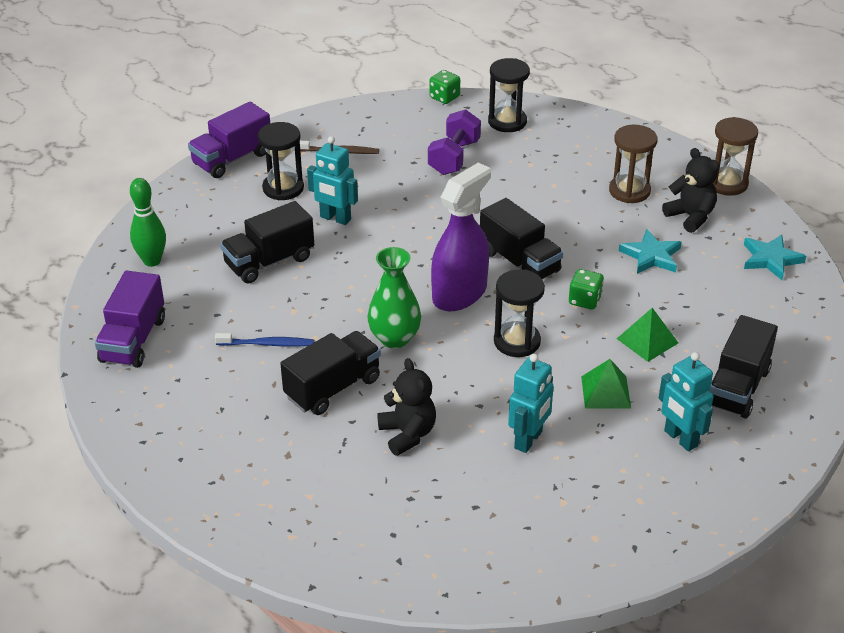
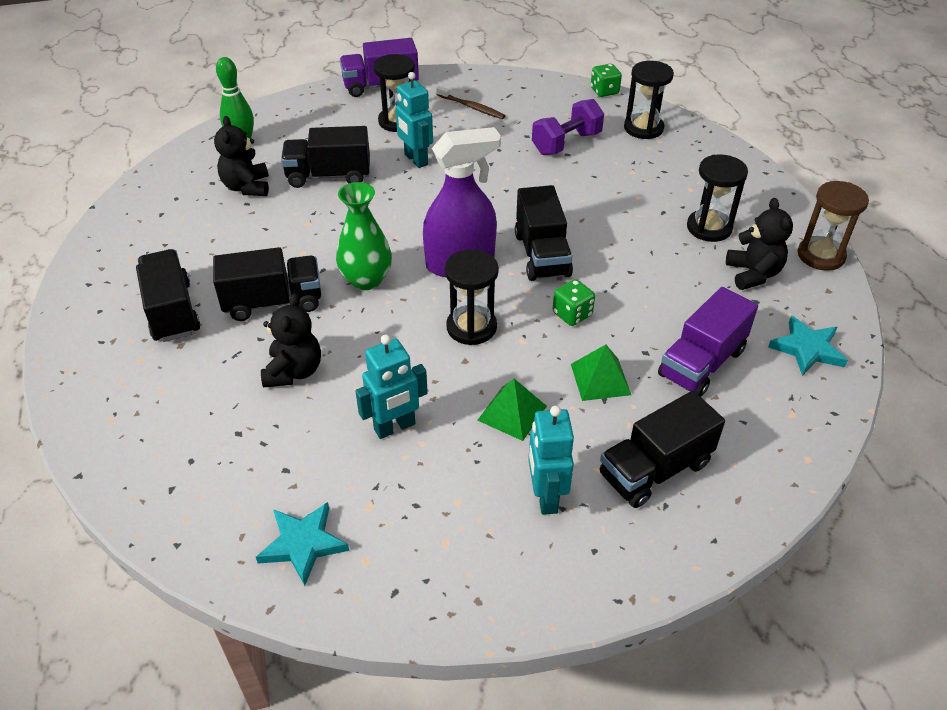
camera: 30 degrees right, 5 degrees up
(133, 340) = (166, 199): purple truck -> purple truck (701, 363)
(201, 300) = (247, 187): none -> black teddy bear
(250, 432) = (172, 311): none -> black truck
(268, 344) = (260, 243): blue toothbrush -> none
(629, 191) = (709, 228): brown hourglass -> black hourglass
(651, 256) = (677, 297): turquoise star -> turquoise star (303, 544)

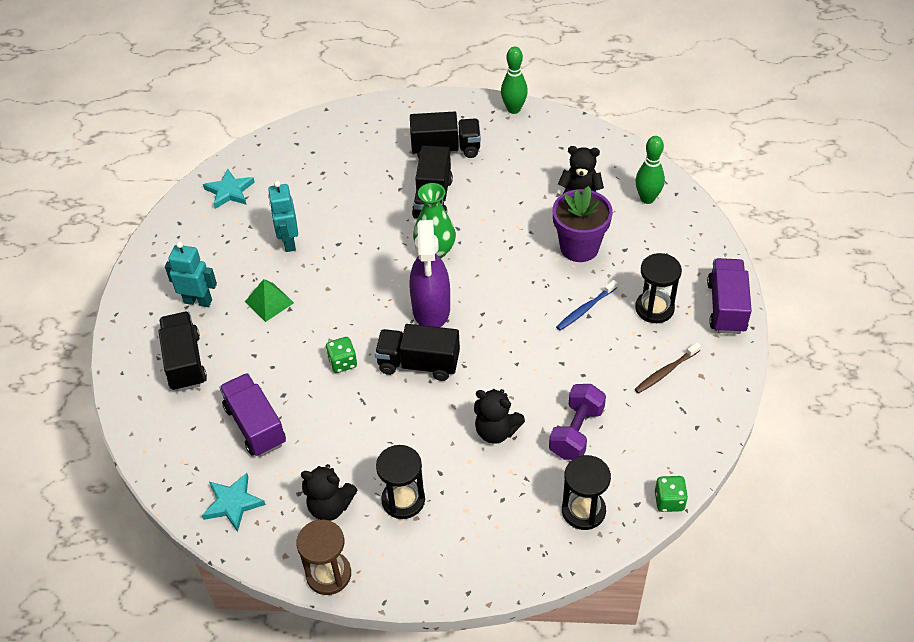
camera: 110 degrees right, 5 degrees up
(84, 265) = (514, 109): none -> green bowling pin
(294, 371) = (361, 201): black teddy bear -> black teddy bear (496, 431)
(329, 176) = (579, 247): black truck -> purple flower pot
(415, 160) = (585, 309): turquoise robot -> blue toothbrush
(471, 327) = (357, 299): black hourglass -> none
(566, 143) = (576, 432): purple dumbbell -> purple dumbbell turned 45 degrees clockwise
(600, 379) = (272, 359): green pyramid -> none

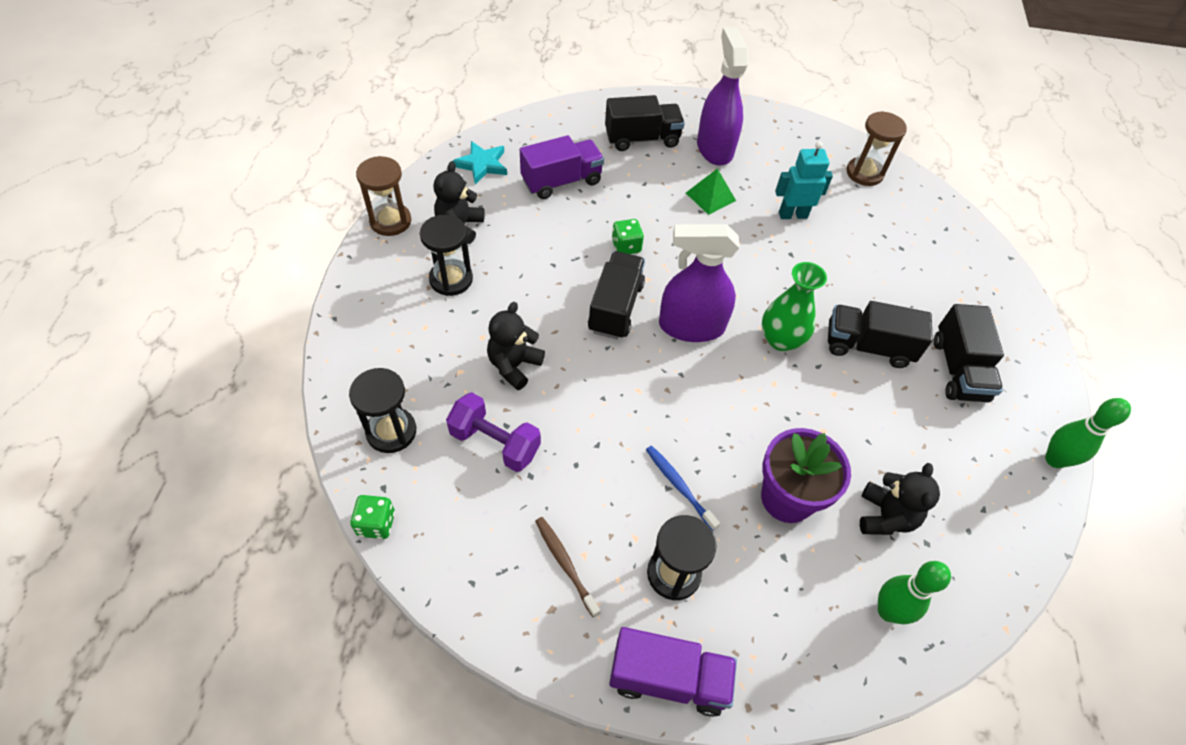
camera: 90 degrees right, 5 degrees up
(198, 301) = (714, 148): turquoise robot -> purple spray bottle
(229, 191) = (864, 173): turquoise star -> brown hourglass

